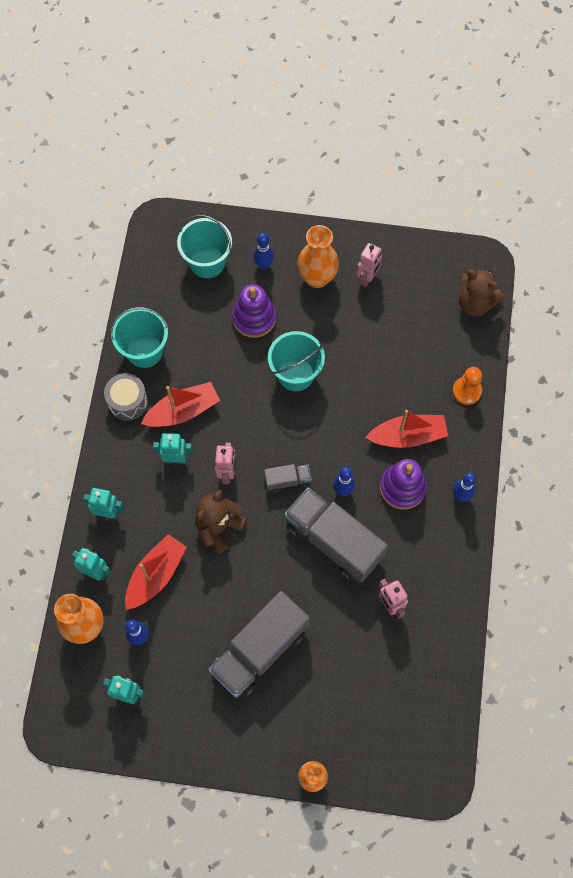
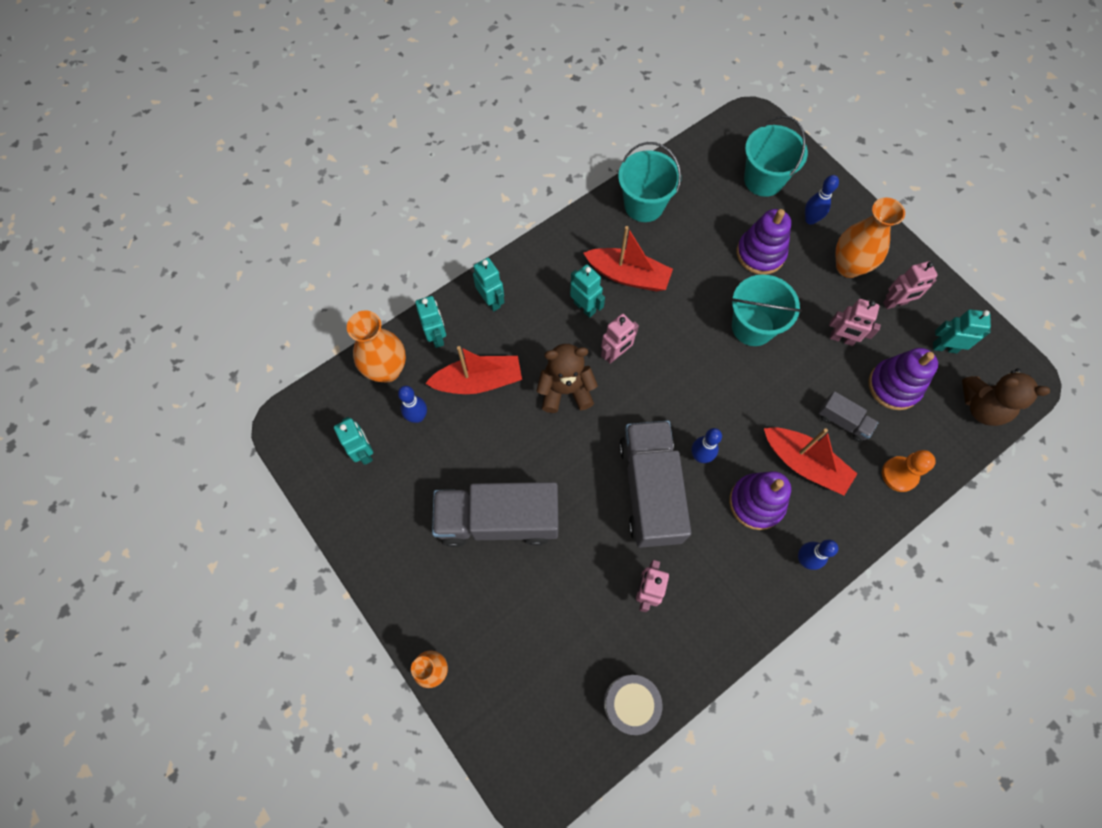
camera: 45 degrees right, 0 degrees up
(128, 401) = (592, 231): grey drum -> grey drum (630, 703)
(287, 480) = (660, 405): grey truck -> grey truck (843, 421)
(357, 332) = (841, 339): none -> pink robot
(414, 336) = (894, 386): none -> purple stacking toy
(421, 282) = (944, 347): none -> turquoise robot
(475, 303) = (982, 407): brown teddy bear -> brown teddy bear turned 60 degrees counterclockwise

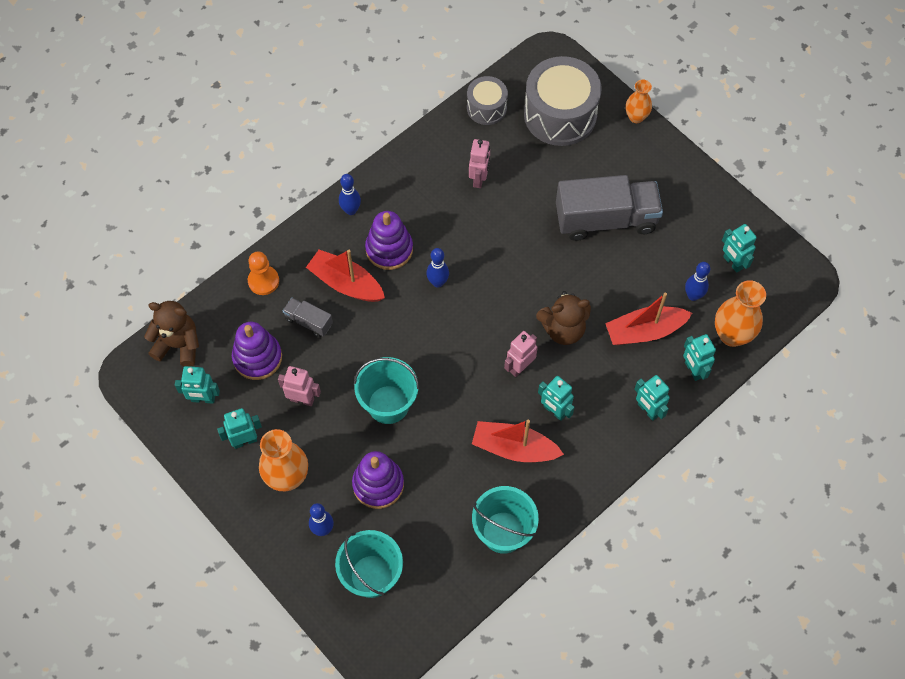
camera: 175 degrees right, 5 degrees down
(533, 682) = (560, 115): none -> grey drum
(650, 490) = (480, 251): grey truck -> none
(895, 303) = (244, 441): pink robot -> turquoise robot

